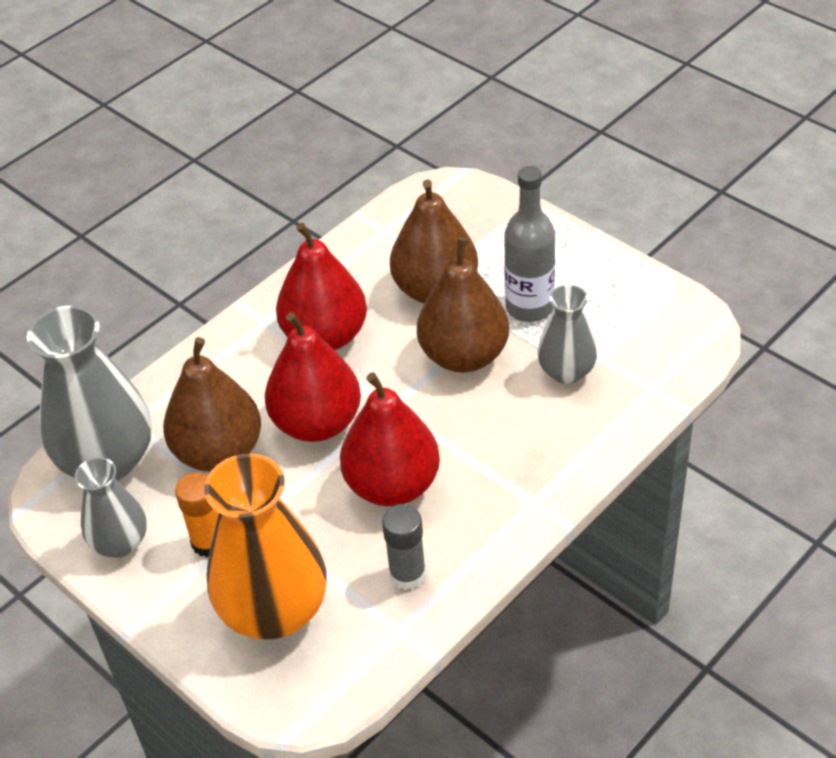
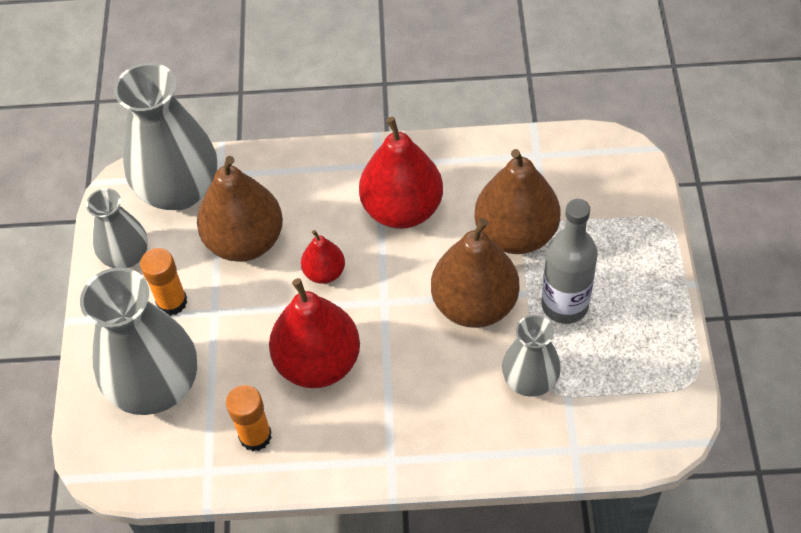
camera: 45 degrees right, 10 degrees up
(274, 610) = (155, 385): orange vase -> grey vase
(317, 423) = (324, 272): red pear -> red pear, size x0.51
(407, 574) = (255, 436): grey glue stick -> orange glue stick

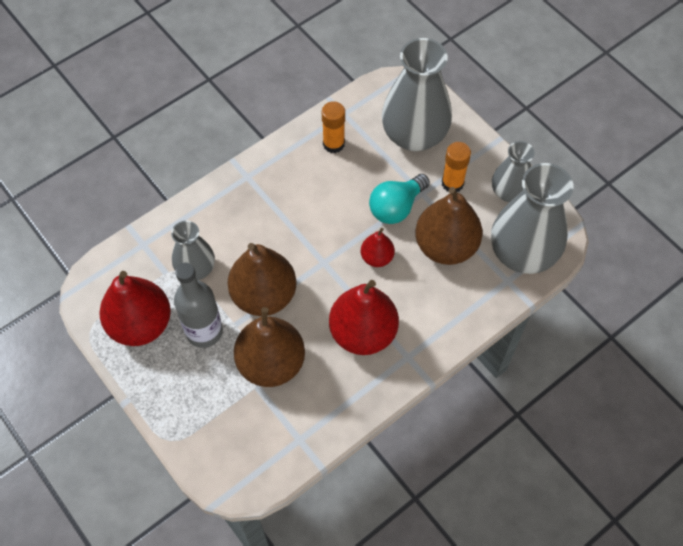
camera: 140 degrees right, 5 degrees up
(255, 313) = (396, 207): none -> turquoise light bulb
(318, 362) = (333, 202): red pear -> red pear (140, 324)

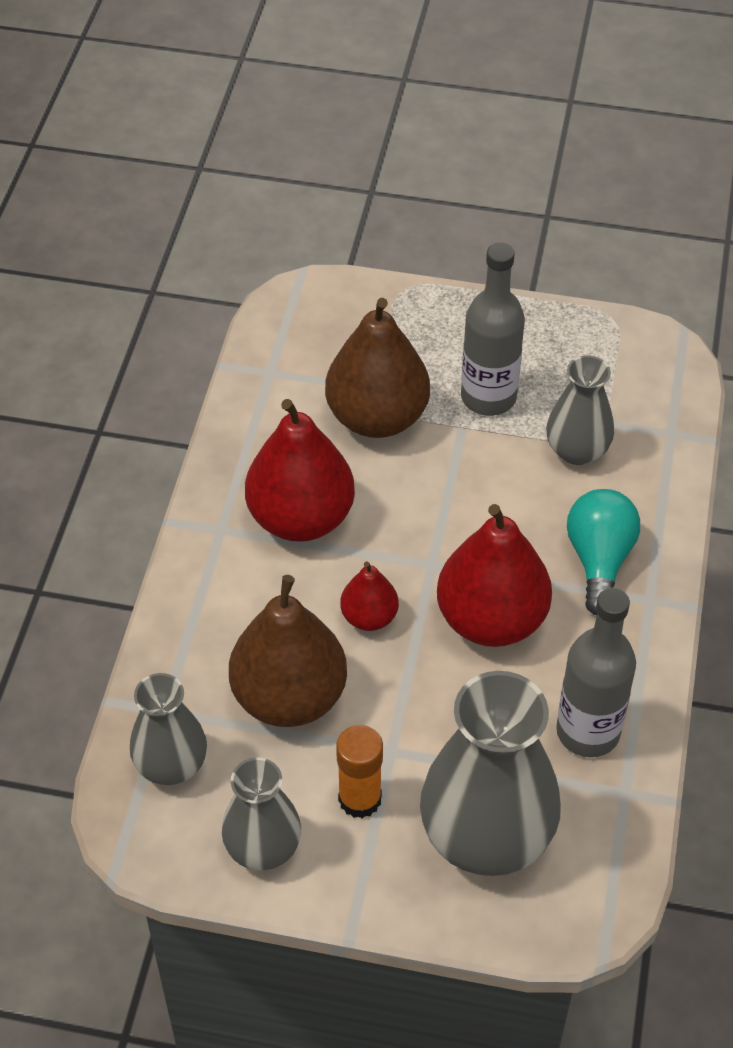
camera: 140 degrees right, 10 degrees down
(140, 324) = (566, 358): red pear -> red pear (491, 620)
(264, 295) = (463, 477): brown pear -> none
(333, 144) = (588, 732): orange glue stick -> grey bottle
(396, 207) = (407, 703): turquoise light bulb -> turquoise light bulb (599, 560)
(522, 253) = (171, 764): grey vase -> grey vase, size x0.57

